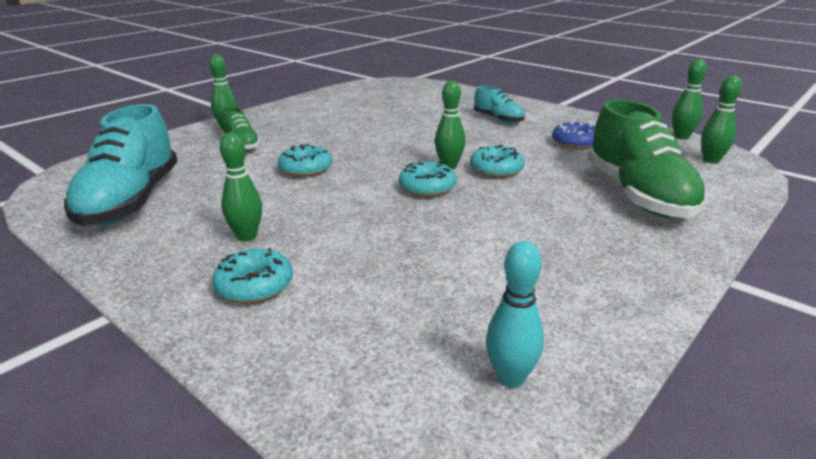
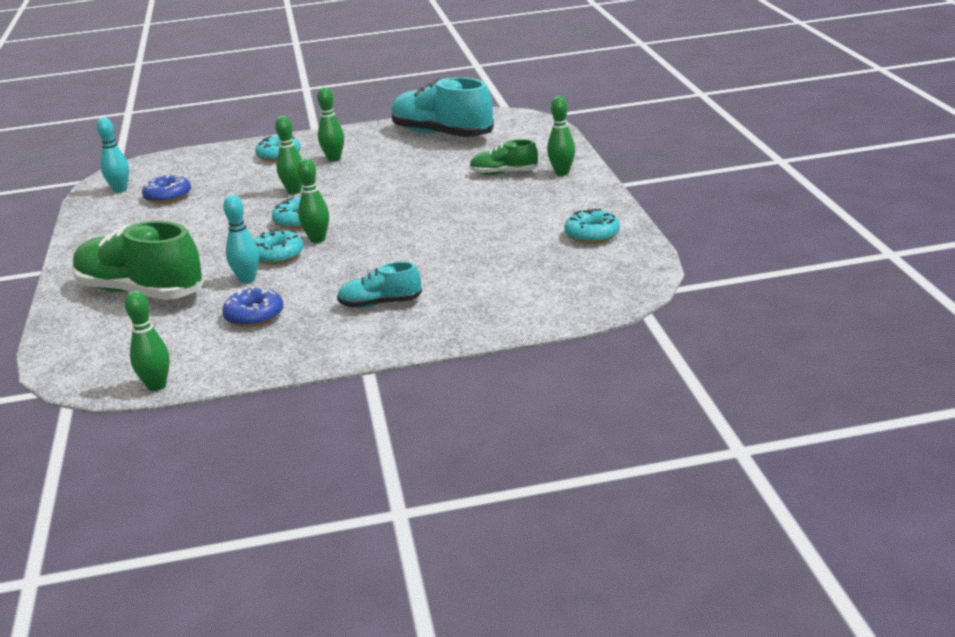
camera: 130 degrees right, 0 degrees up
(305, 169) = (407, 188): turquoise donut -> turquoise donut (592, 235)
(472, 305) = (168, 196): none -> blue donut
(545, 164) = (247, 280): none -> turquoise bowling pin
(711, 160) = (103, 364): green bowling pin -> green bowling pin (294, 191)

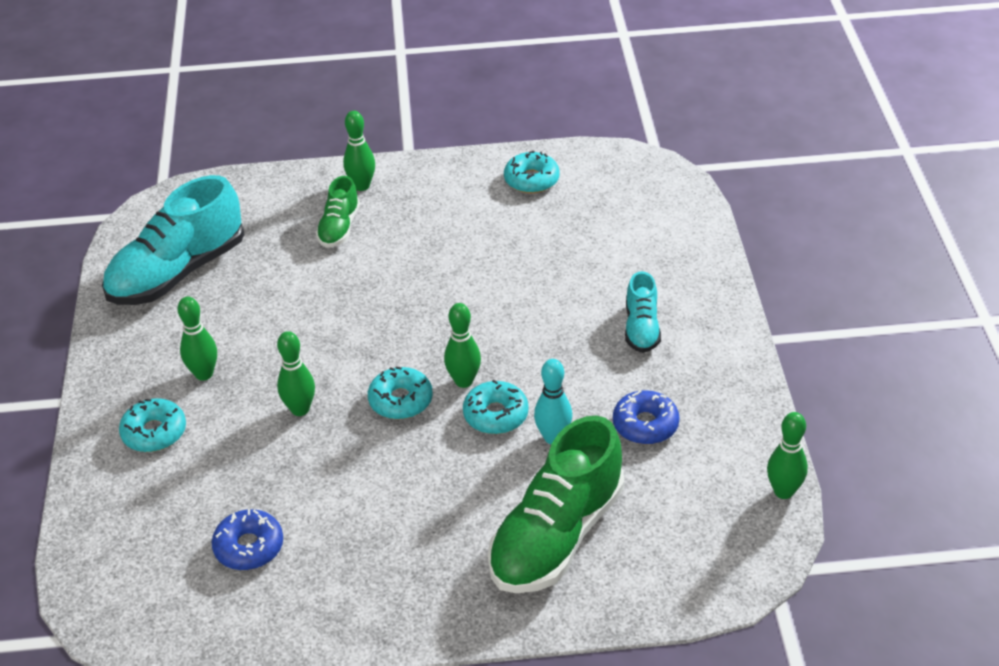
camera: 85 degrees left, 15 degrees up
(120, 190) = (190, 612): turquoise bowling pin -> none

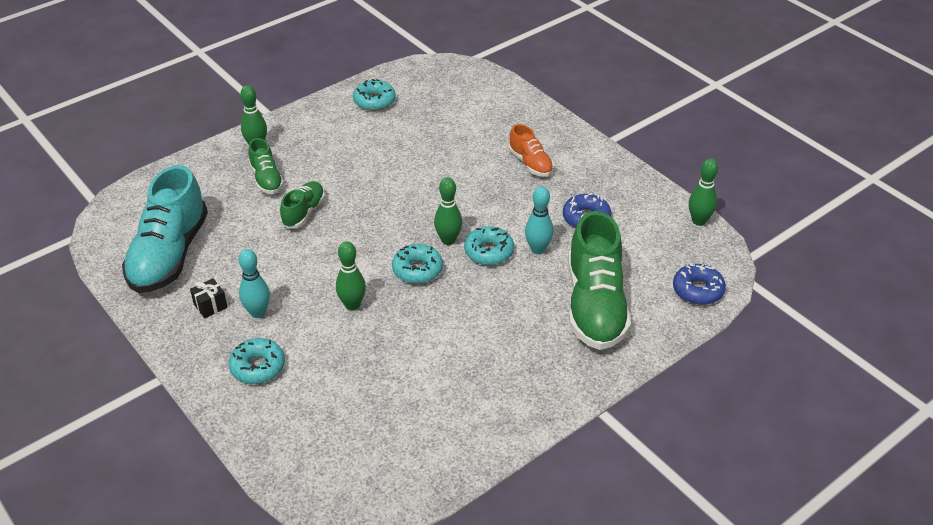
camera: 35 degrees left, 0 degrees up
(167, 346) = (210, 306): none -> black gift
(204, 374) = (258, 313): green bowling pin -> turquoise bowling pin
(249, 547) = (402, 407): blue donut -> blue donut (697, 290)
(343, 282) = (304, 212): none -> green shoe
(641, 328) = (530, 163): turquoise shoe -> orange shoe

